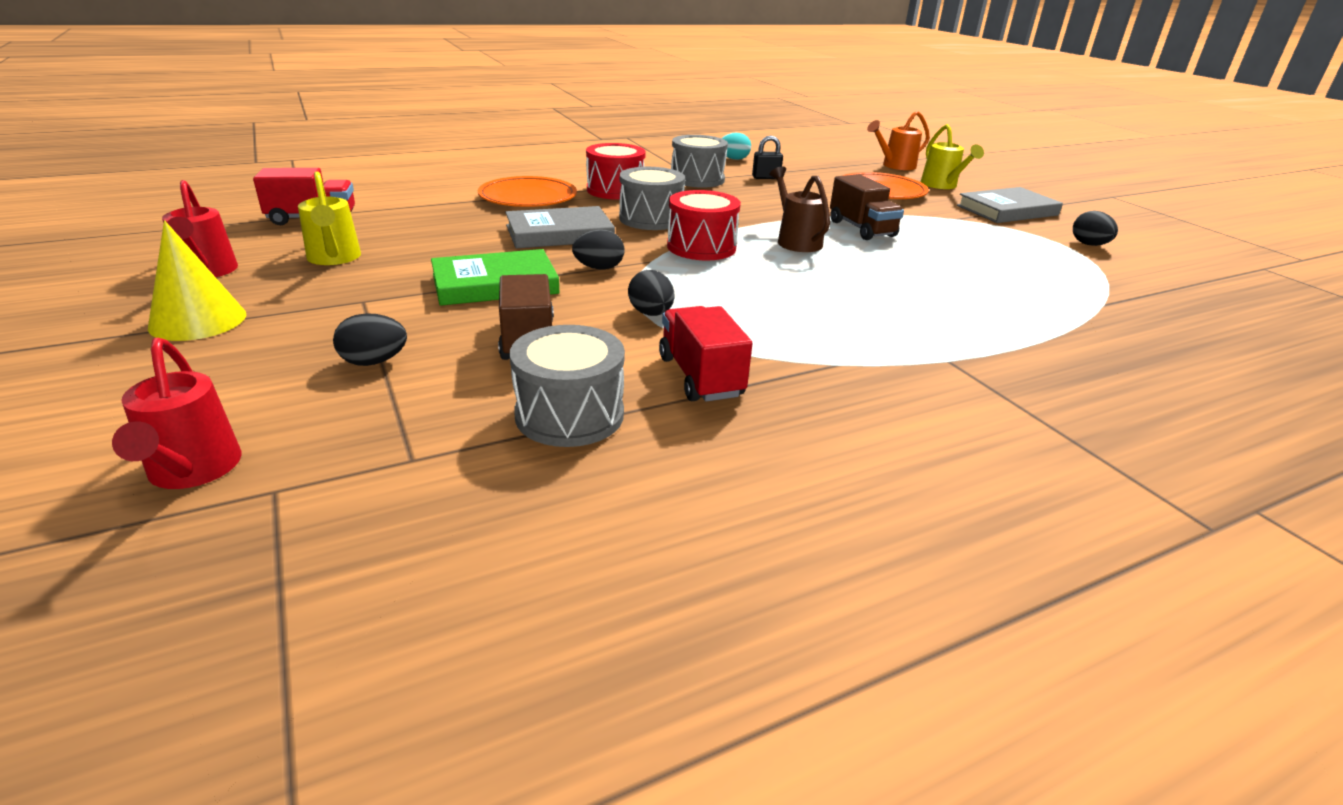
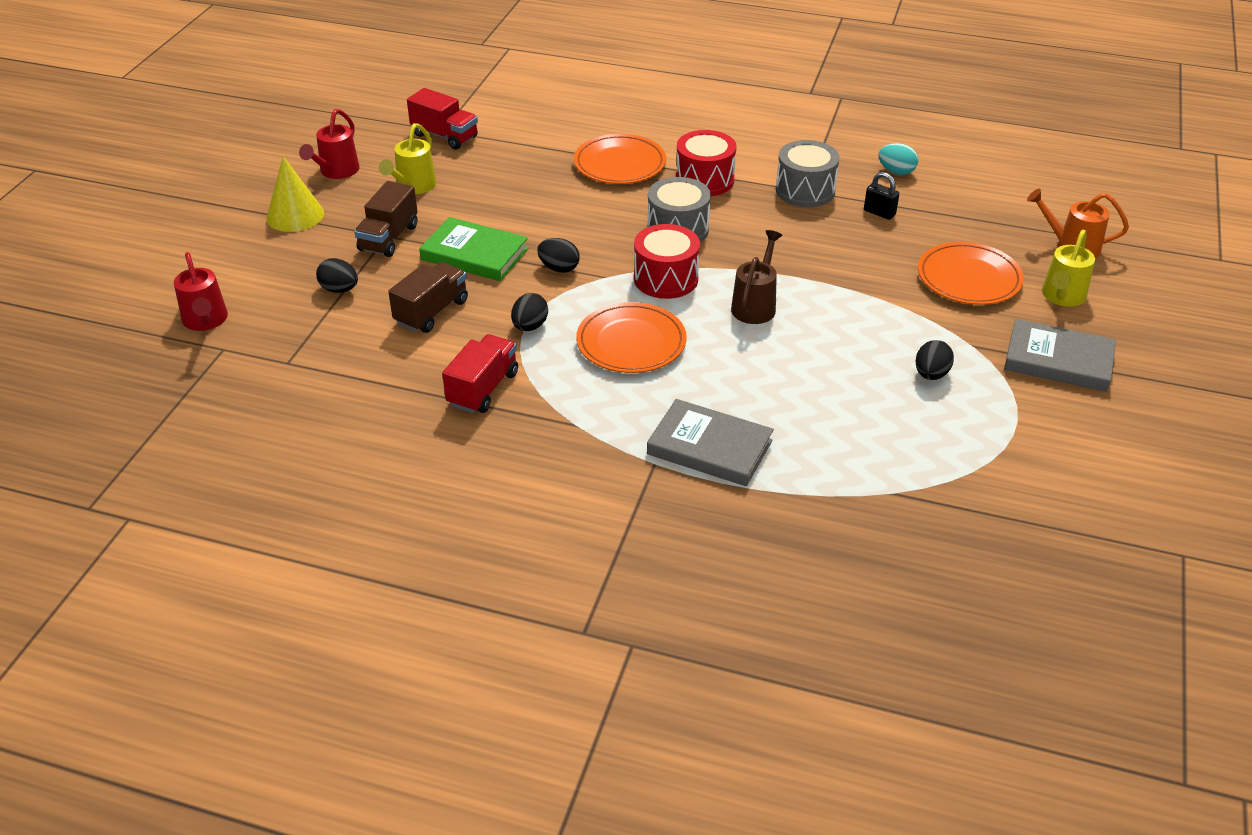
camera: 45 degrees right, 10 degrees up
(192, 472) = (206, 321): red watering can -> red watering can turned 45 degrees counterclockwise
(559, 233) = (584, 218): grey book -> grey book (709, 447)
(569, 415) = (383, 376): grey drum -> none
(758, 292) = (631, 342): none -> orange plate
(861, 229) = (843, 317): brown truck -> brown truck (389, 238)
(1089, 245) = (1043, 437): black egg -> black egg (931, 374)

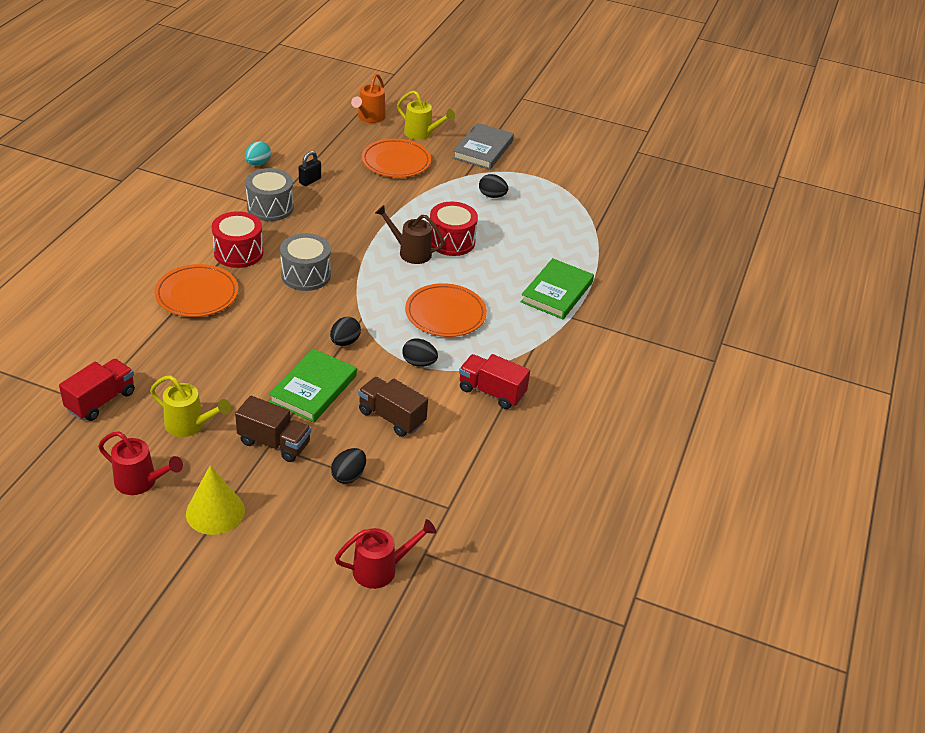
camera: 90 degrees left, 0 degrees up
(666, 279) = (370, 289): red drum -> red drum (451, 241)
(709, 447) = (556, 292): grey book -> green book

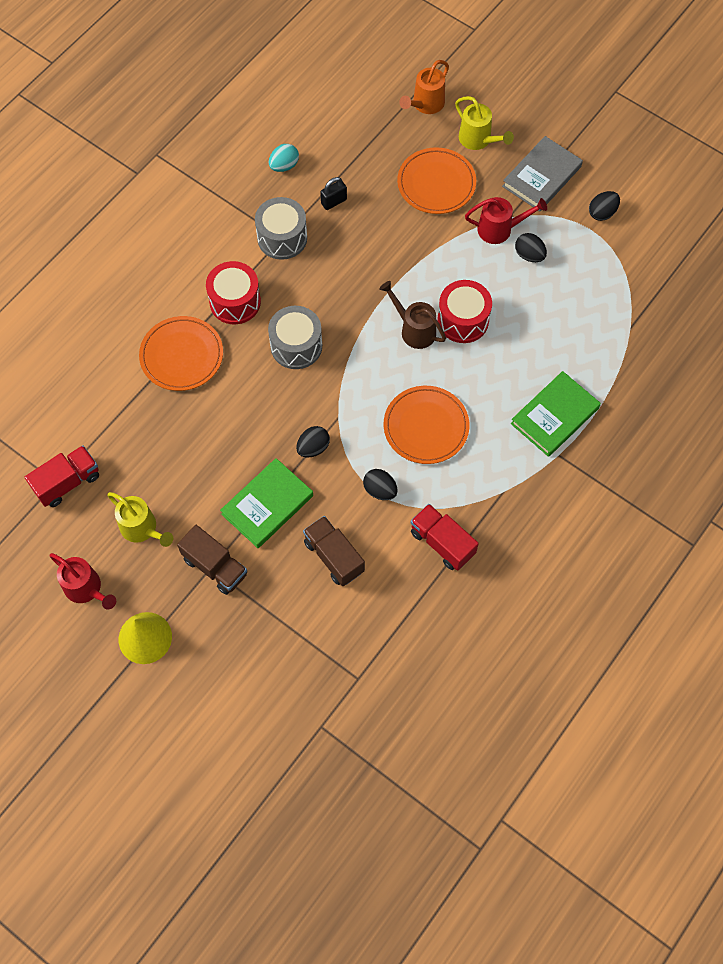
camera: 20 degrees right, 25 degrees up
(348, 475) = (275, 621): black egg -> black egg (602, 213)
(381, 569) = (277, 735): red watering can -> red watering can (500, 229)

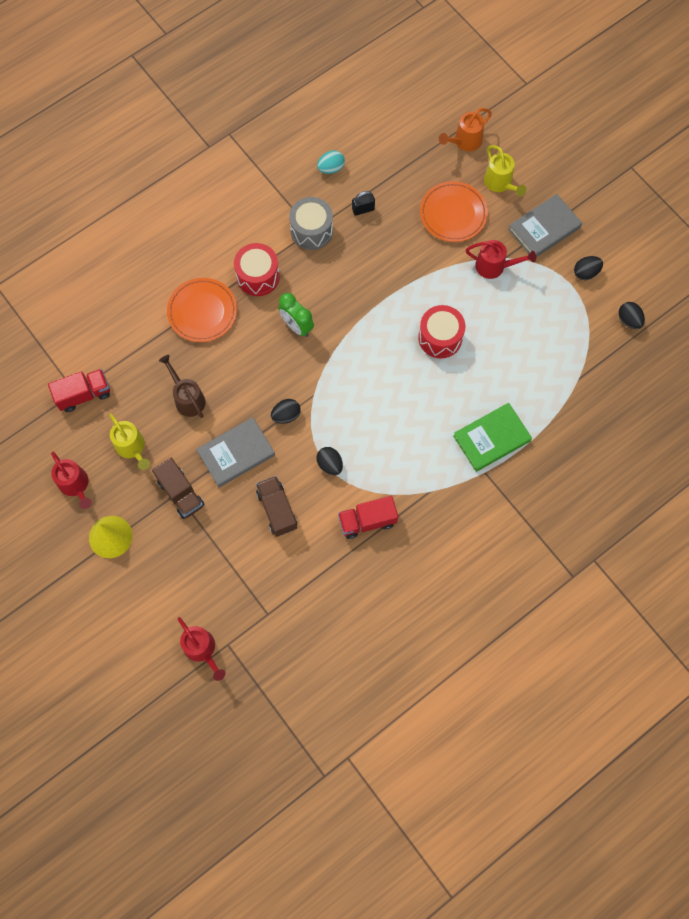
camera: 15 degrees right, 5 degrees up
(267, 505) = (236, 453): green book -> grey book
(293, 740) = (202, 650): none -> red watering can
(296, 346) = (297, 326): grey drum -> green clock
(413, 329) = (397, 336): brown watering can -> brown watering can (187, 398)
(426, 427) = (382, 421): orange plate -> none
(442, 543) = (367, 521): red truck -> red truck turned 75 degrees counterclockwise
(529, 255) = (512, 295): black egg -> black egg (628, 320)

